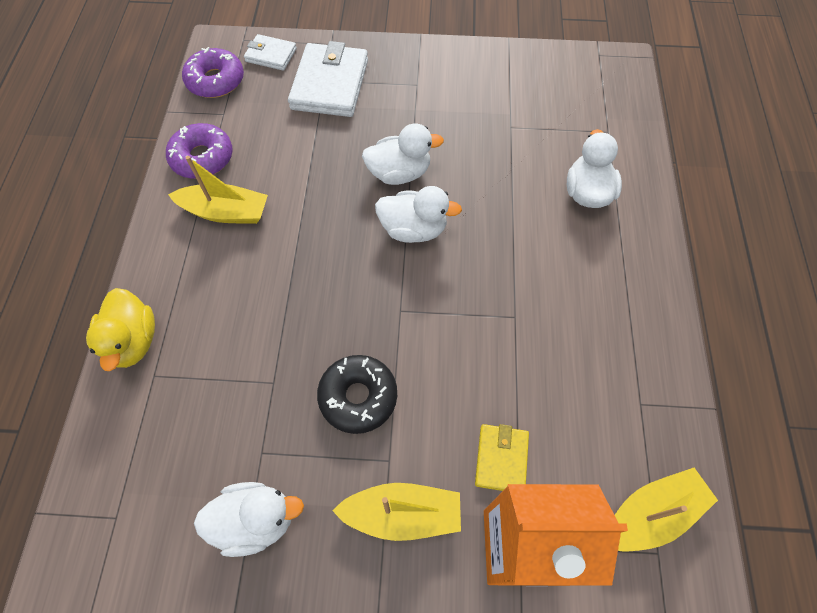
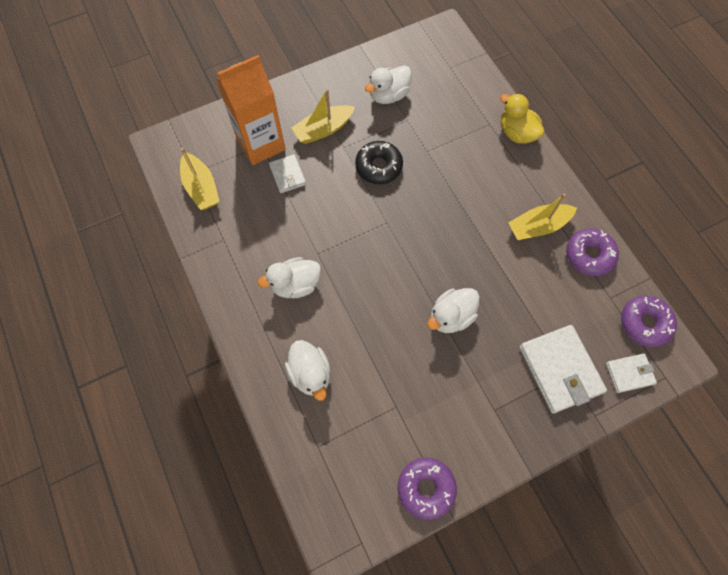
camera: 150 degrees right, 5 degrees up
(413, 229) = (413, 278): white duck -> white duck (295, 285)
(501, 459) = (287, 175): yellow wallet -> white wallet
(520, 63) = (426, 488): none -> purple donut
(651, 514) = (201, 188): yellow boat -> yellow boat turned 60 degrees counterclockwise

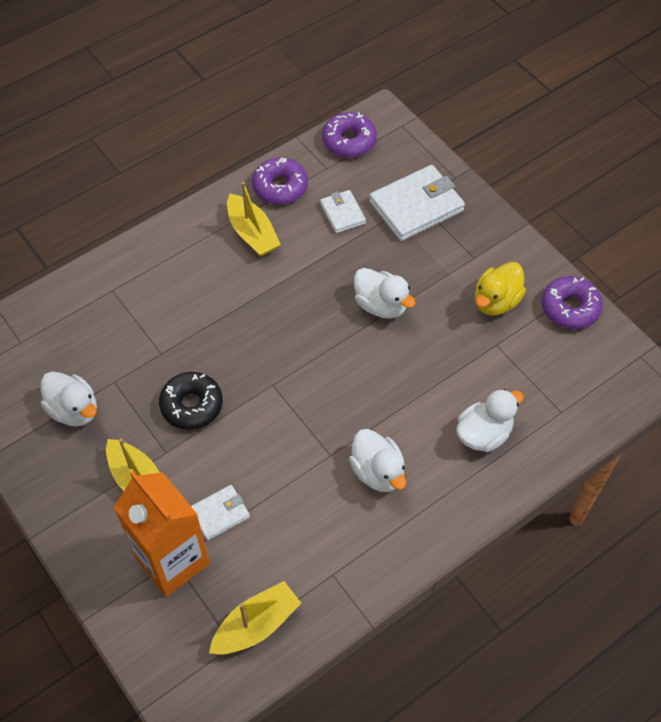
camera: 100 degrees left, 10 degrees down
(516, 133) = (123, 262): yellow duck -> yellow duck (496, 301)
(629, 373) = (405, 152): white wallet -> white wallet (342, 213)

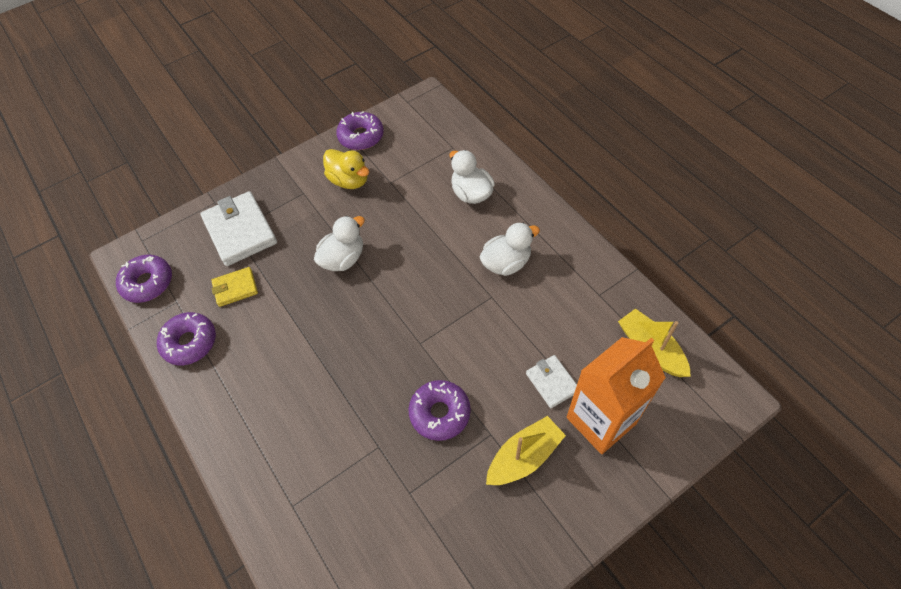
camera: 85 degrees left, 0 degrees up
(74, 410) = (442, 533): white duck -> none
(192, 405) = (440, 413): black donut -> purple donut
(252, 233) = (243, 366): yellow boat -> none
(342, 213) = (235, 288): white wallet -> yellow wallet

